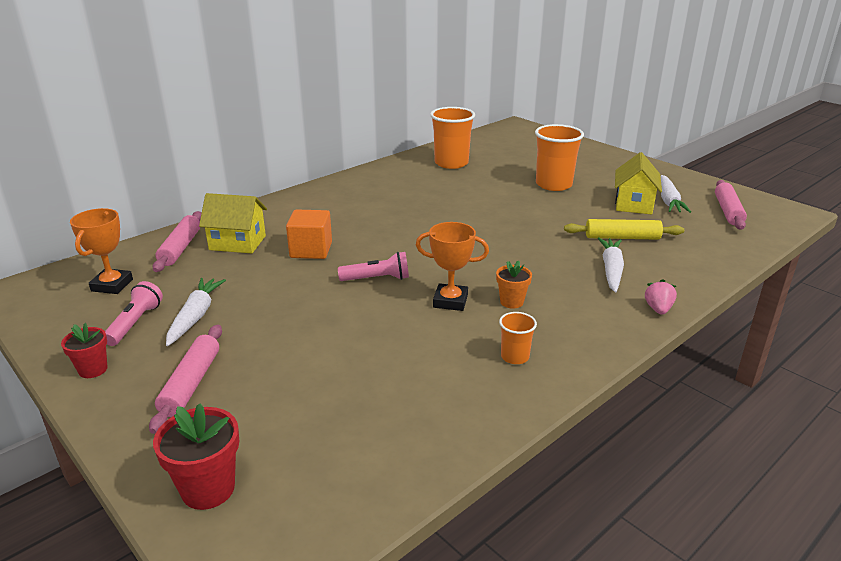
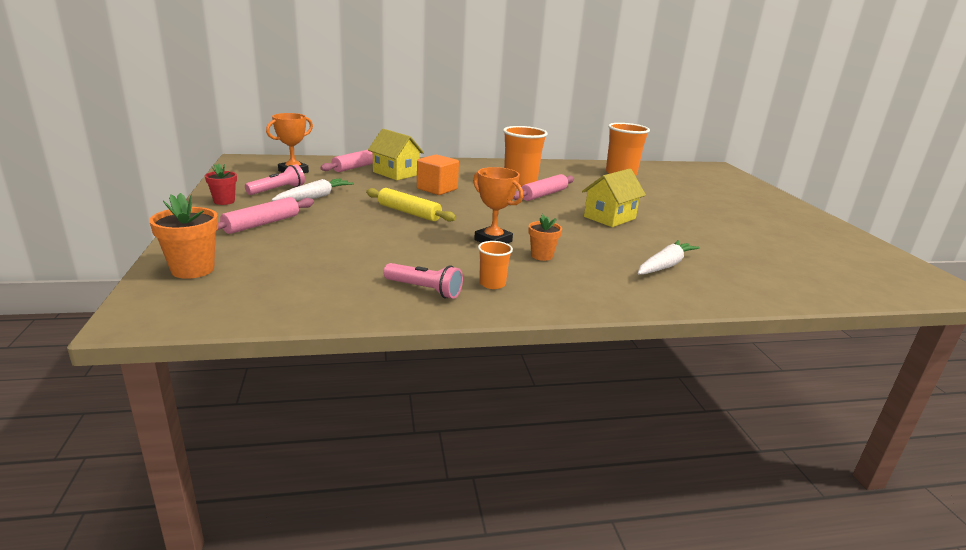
camera: 30 degrees right, 5 degrees down
(208, 489) = (193, 269): red flower pot -> orange flower pot
(377, 279) = (458, 214): pink flashlight -> pink flashlight (424, 290)
(553, 184) = (695, 206): orange cup -> orange cup (520, 181)
(622, 237) = (710, 251): yellow rolling pin -> yellow rolling pin (409, 212)
(633, 204) = (759, 236): yellow house -> yellow house (609, 218)
(658, 309) = (671, 301): pink strawberry -> none
(668, 201) = (802, 243): white carrot -> none
(728, 211) = (863, 266): pink rolling pin -> pink rolling pin (543, 195)

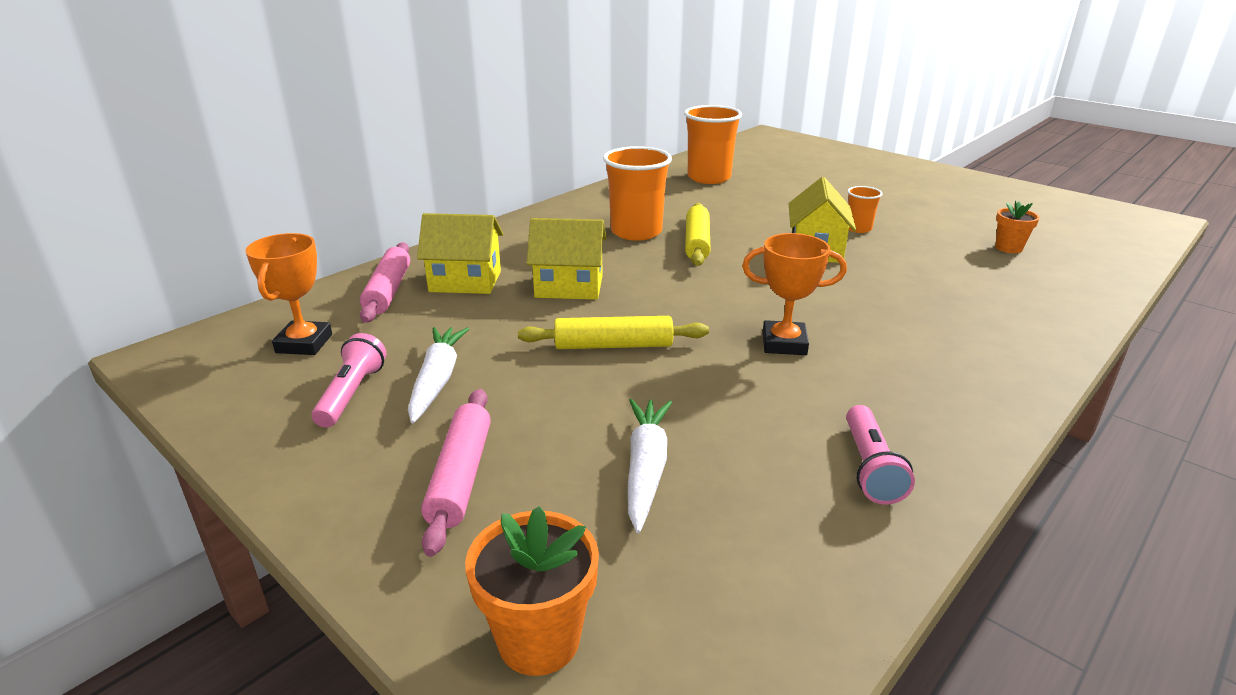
camera: 35 degrees left, 5 degrees up
(224, 201) = (306, 464): red flower pot -> none
(424, 290) = (870, 467): pink flashlight -> pink flashlight turned 105 degrees clockwise
(437, 189) = (569, 287): orange cube -> yellow house
(492, 284) = (906, 413): orange cup -> orange cup (858, 228)
(541, 256) = (866, 341): orange flower pot -> orange flower pot (1008, 248)
(543, 195) = (697, 243): pink rolling pin -> yellow rolling pin
(665, 265) = (973, 295): white carrot -> white carrot (646, 468)

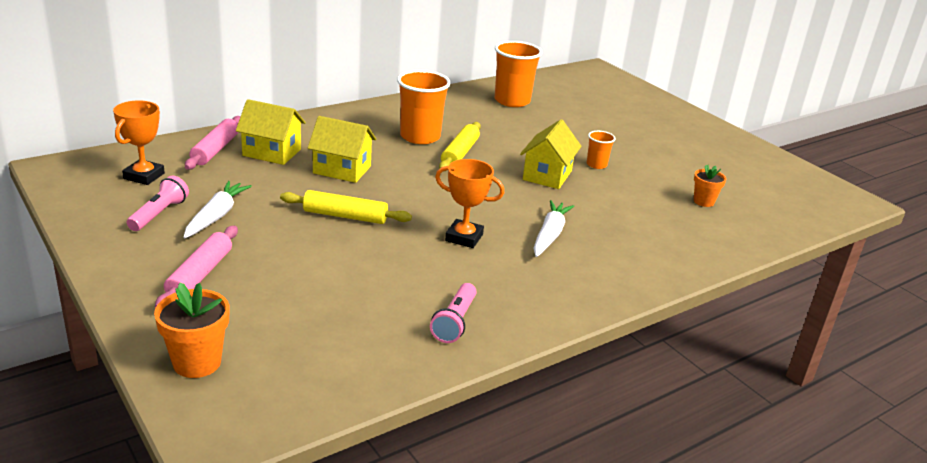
camera: 10 degrees right, 0 degrees up
(646, 468) = (313, 293): white carrot -> white carrot (550, 235)

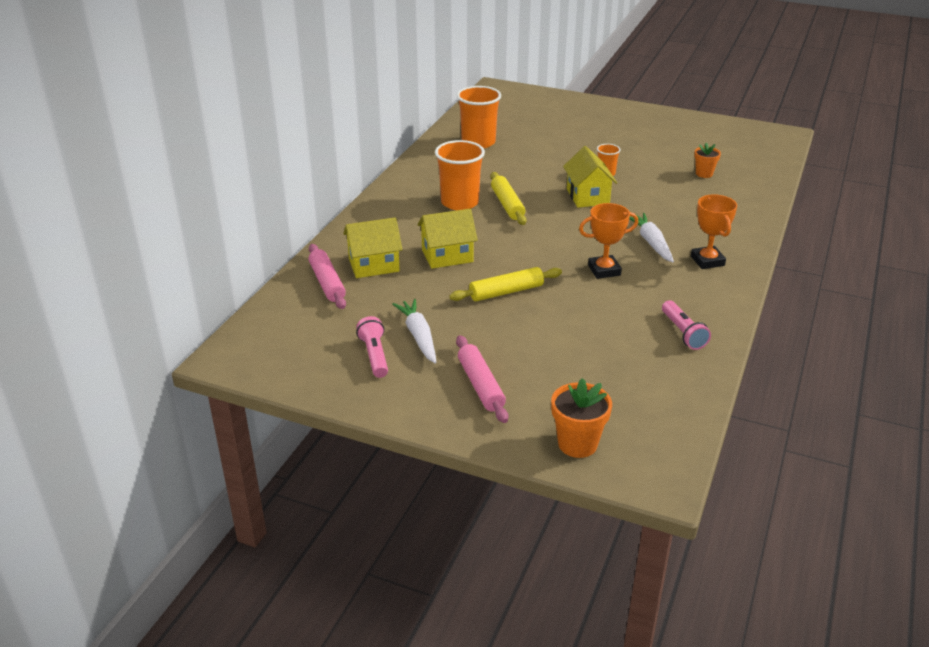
camera: 30 degrees left, 5 degrees up
(144, 176) = (309, 331): orange trophy -> orange trophy (707, 261)

